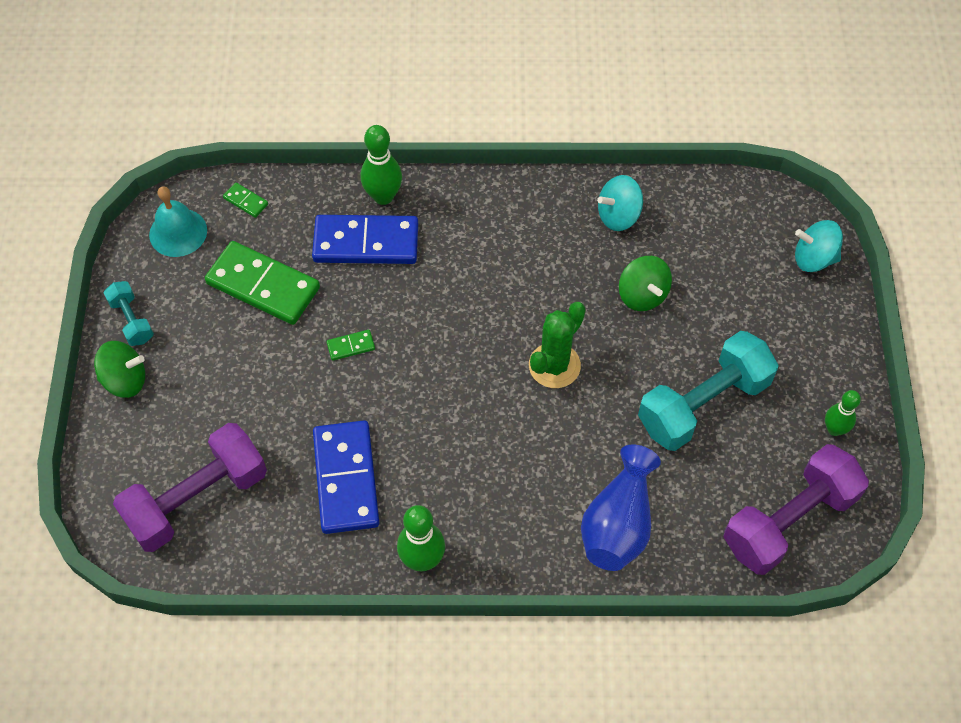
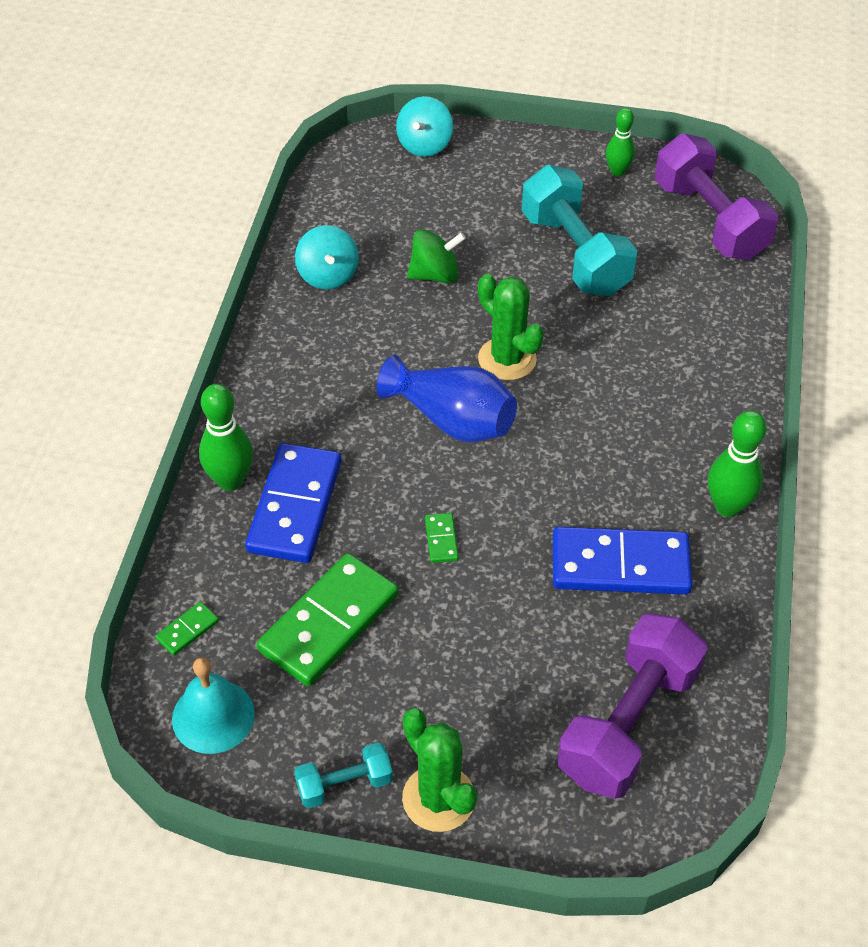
camera: 80 degrees left, 10 degrees down
(125, 380) = (438, 798): green spinning top -> green cactus
(197, 499) = (628, 723): purple dumbbell -> purple dumbbell turned 60 degrees clockwise
(618, 524) = (700, 340): blue vase -> blue vase (452, 420)

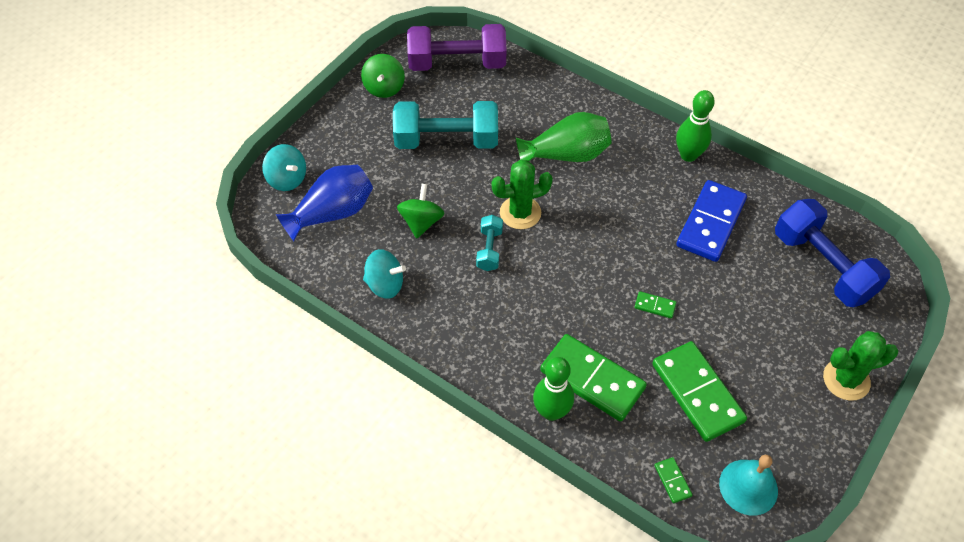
camera: 65 degrees left, 5 degrees up
(295, 506) = (592, 379): blue domino -> green domino
(344, 784) = (822, 427): turquoise dumbbell -> turquoise dumbbell (489, 249)
(452, 420) = (558, 262): blue vase -> blue vase (332, 213)
(617, 171) = (384, 88): green bowling pin -> green spinning top
(628, 723) = (822, 266): purple dumbbell -> blue dumbbell
(633, 374) = (566, 155): none -> green vase

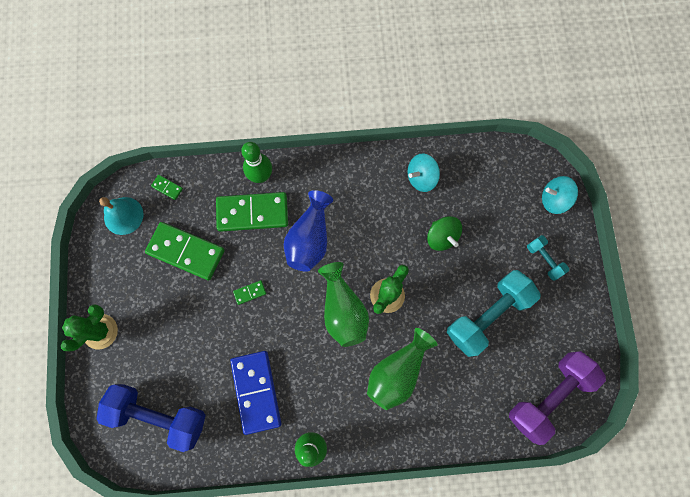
camera: 140 degrees right, 20 degrees up
(332, 213) = (501, 199): blue vase -> blue vase (309, 239)
(384, 88) = (574, 326): green spinning top -> none
(489, 249) = (382, 251): turquoise dumbbell -> turquoise dumbbell (544, 259)
(573, 229) = (343, 310): none -> green vase

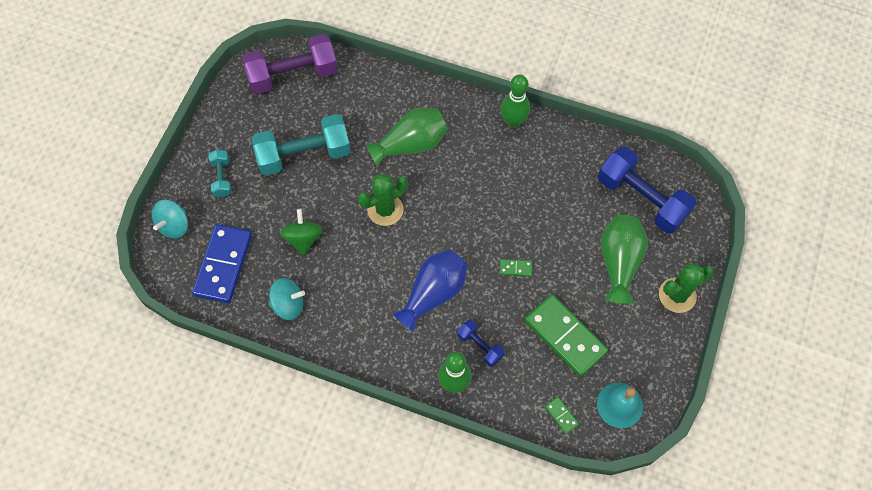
camera: 155 degrees left, 10 degrees down
(252, 213) = (480, 346): green domino -> blue dumbbell
(256, 392) = (545, 181): blue domino -> blue domino (223, 265)
(343, 310) = (433, 214): green vase -> green vase (619, 262)
(554, 200) = (174, 225): turquoise spinning top -> turquoise spinning top turned 90 degrees clockwise

